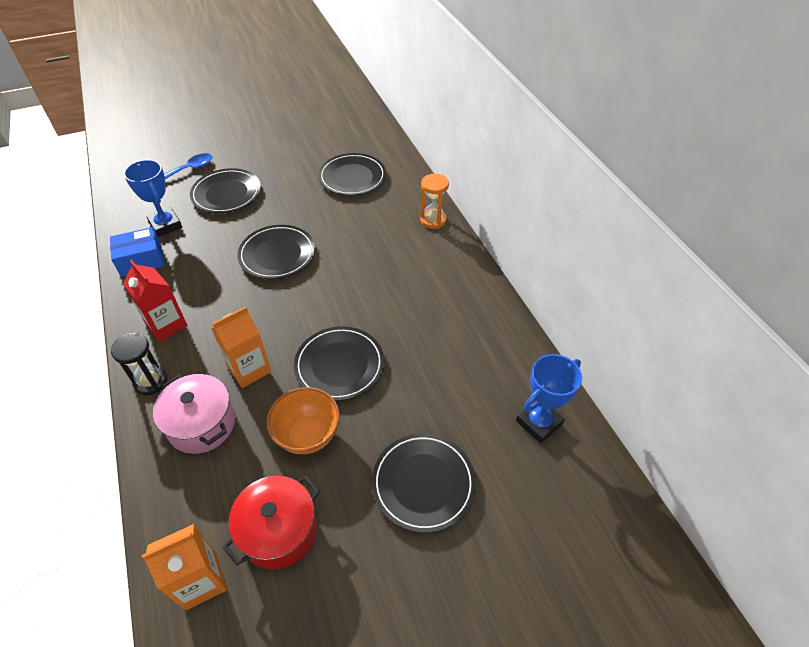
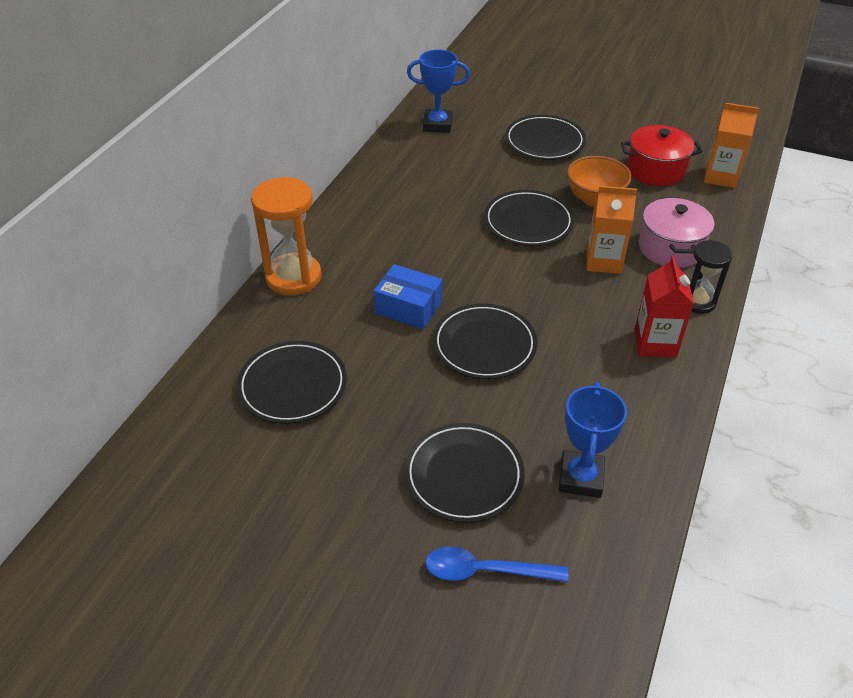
camera: 135 degrees left, 5 degrees down
(141, 260) = (642, 442): blue box -> blue box (408, 308)
(433, 220) = (293, 277): orange hourglass -> orange hourglass, size x1.61

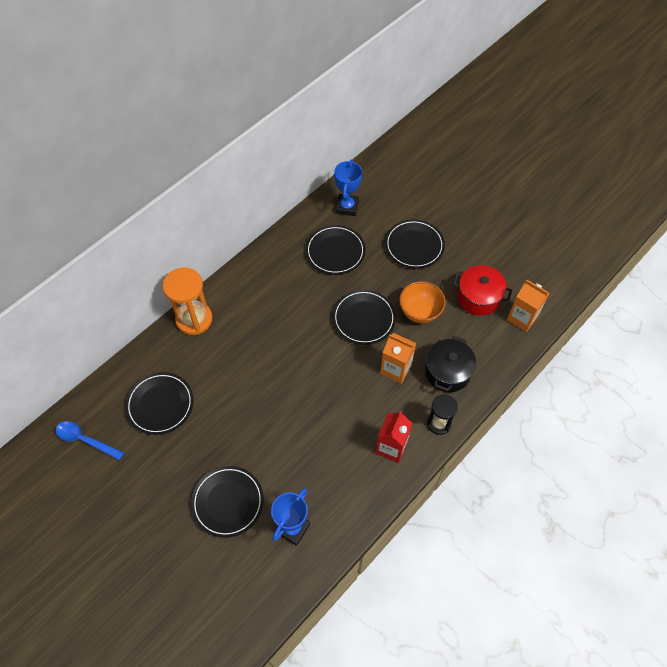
camera: 20 degrees right, 15 degrees up
(408, 308) = (253, 367): blue box -> none
(437, 125) = (347, 207): blue trophy -> blue trophy turned 75 degrees clockwise
(484, 345) = (285, 412): black plate -> black plate (335, 252)
(485, 571) = (210, 567): blue spoon -> blue spoon (85, 440)
(670, 248) = (447, 372): pink pot -> black pot

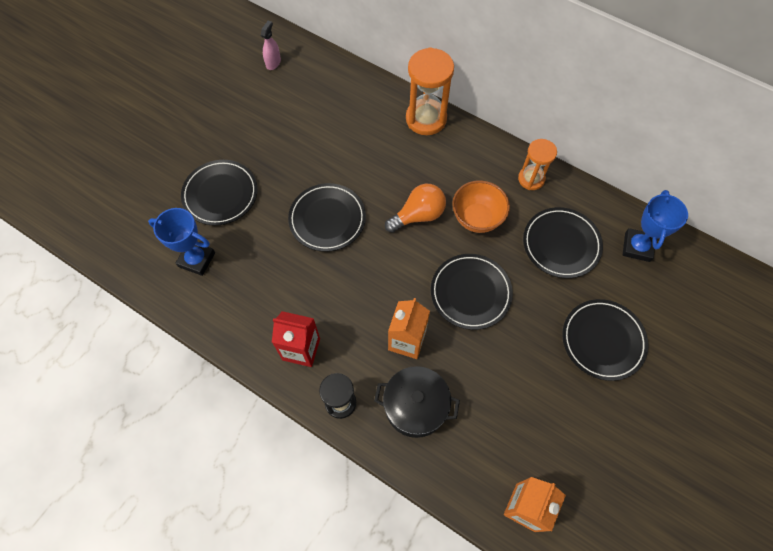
camera: 80 degrees right, 5 degrees up
(85, 440) = (273, 63): blue spoon -> pink spray bottle
(160, 404) = (319, 112): black plate -> black plate (327, 219)
(274, 257) = (531, 179): none -> orange hourglass
(288, 342) = (418, 215): none -> orange light bulb
(347, 207) = (637, 247): blue trophy -> blue trophy turned 75 degrees counterclockwise
(420, 312) = (498, 360): orange bowl -> orange bowl (477, 218)
(478, 297) = (543, 439): red pot -> none

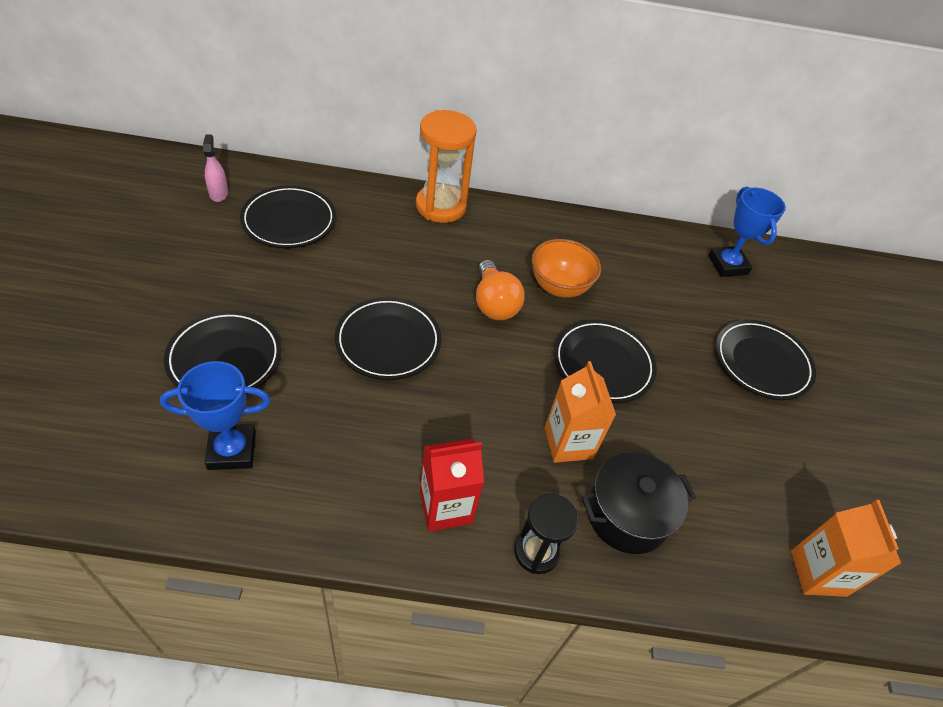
camera: 35 degrees left, 15 degrees down
(418, 215) = (494, 303): orange light bulb -> orange light bulb turned 135 degrees clockwise
(531, 179) = (587, 233): orange hourglass -> none
(561, 244) = (658, 285): black plate -> black plate (289, 220)

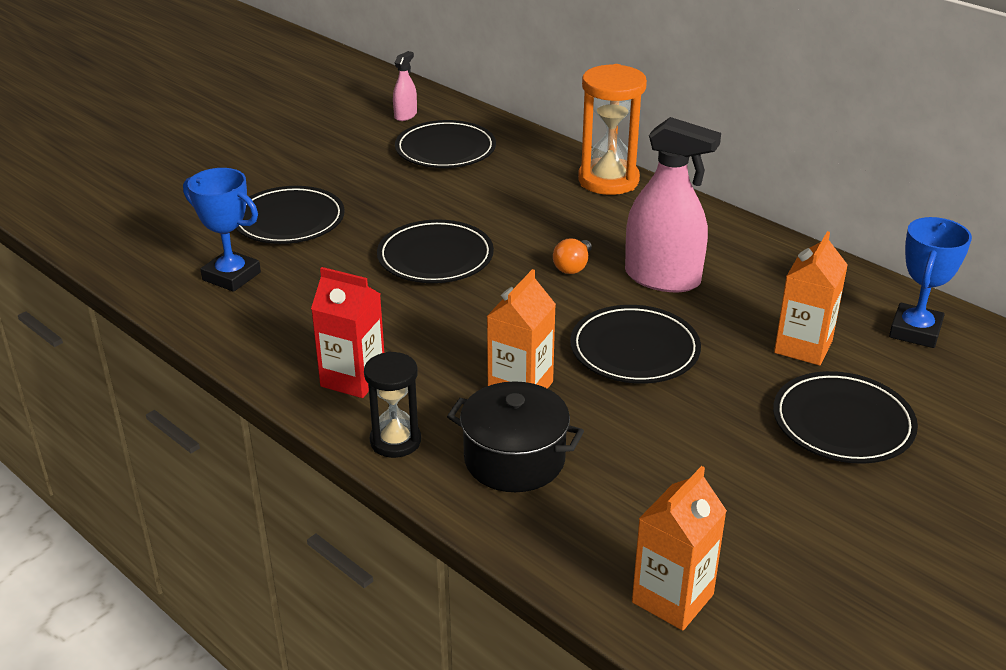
camera: 45 degrees right, 15 degrees down
(494, 303) = (573, 267): orange light bulb -> orange light bulb, size x0.62
(559, 287) = (662, 278): orange bowl -> pink spray bottle
(688, 308) = (803, 347): none -> orange carton

